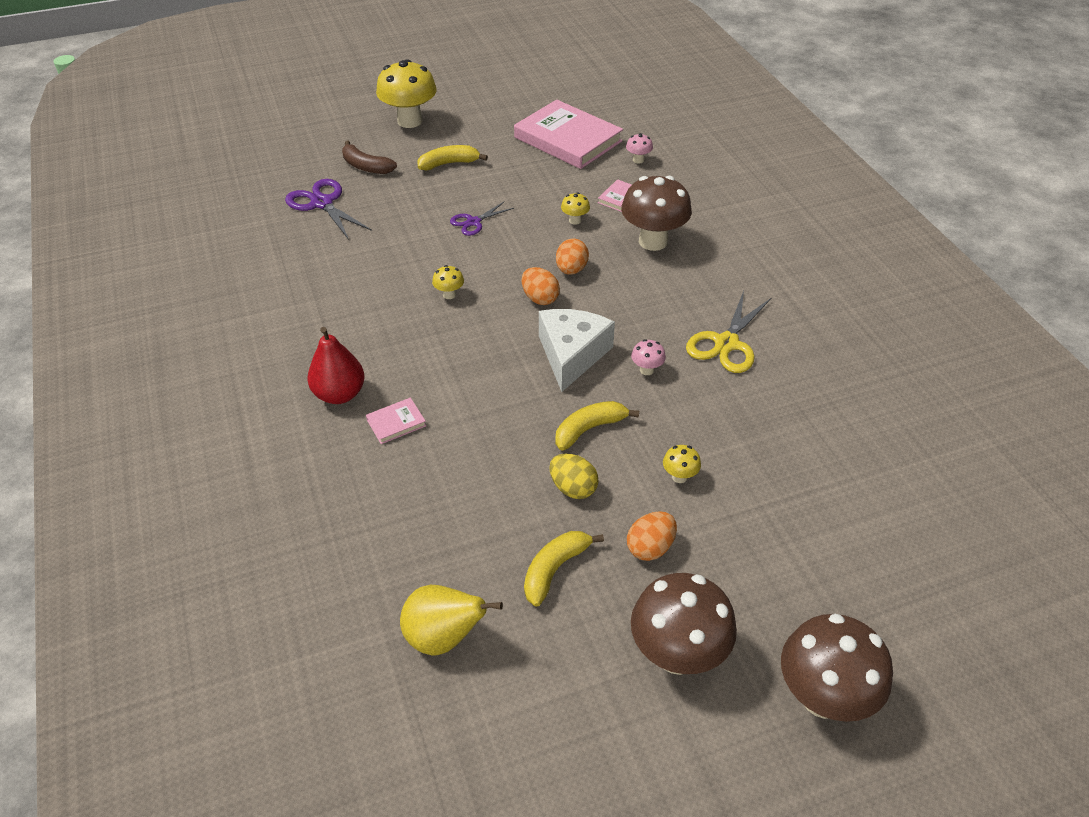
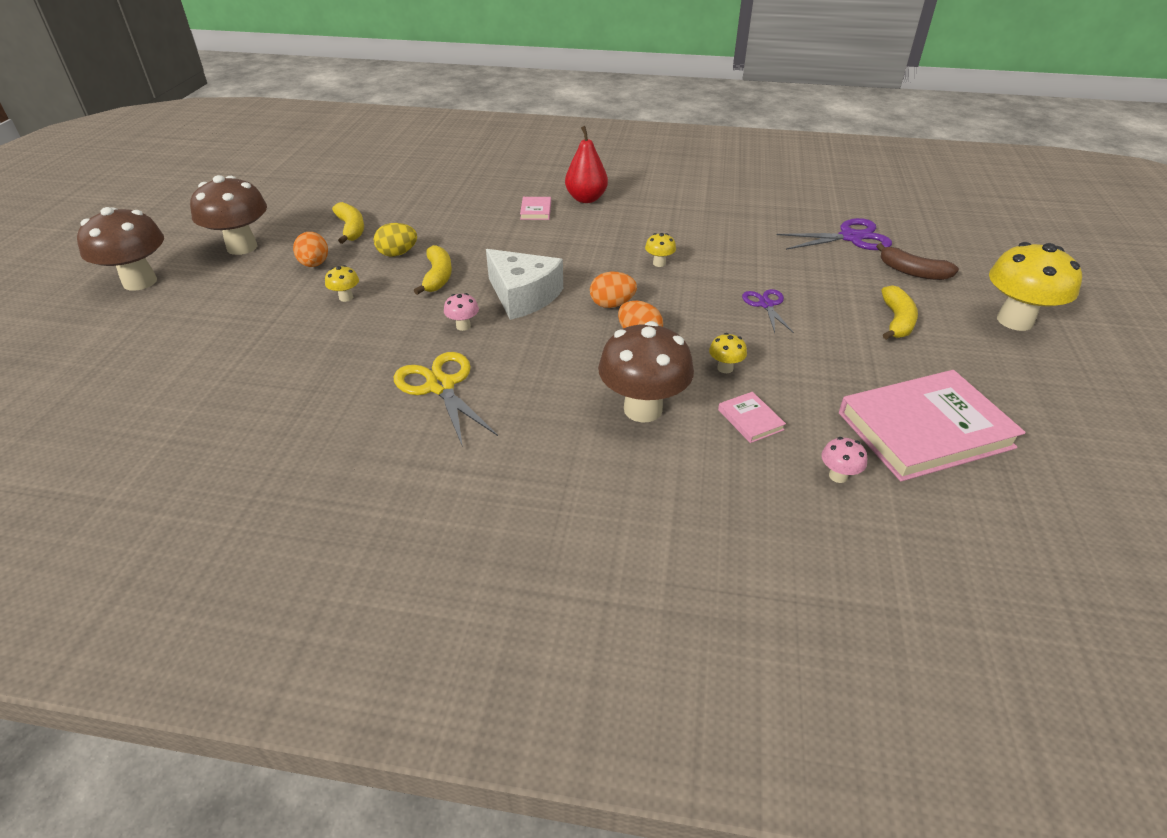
camera: 120 degrees right, 5 degrees down
(366, 166) = (912, 272): brown banana -> brown banana turned 120 degrees counterclockwise
(443, 637) = (362, 189): yellow pear -> none

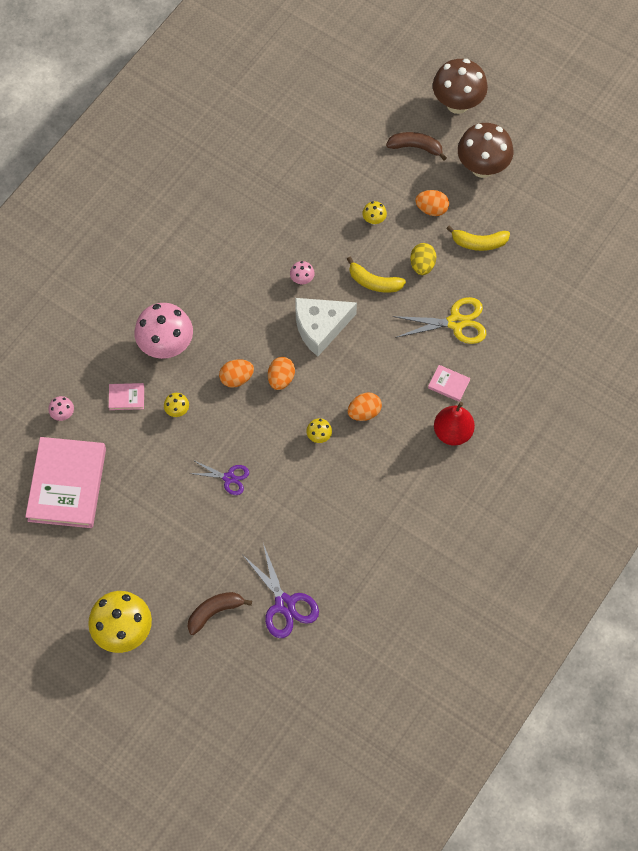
camera: 115 degrees right, 25 degrees up
(218, 295) = (416, 147): none -> brown banana
(441, 386) = (244, 249): yellow scissors -> yellow scissors (456, 322)
(607, 245) = (364, 412): none -> orange egg
(643, 409) = (166, 346): brown mushroom -> pink mushroom
(850, 238) = (284, 604): purple scissors -> purple scissors turned 45 degrees counterclockwise
(896, 321) = (166, 551): yellow banana -> none

